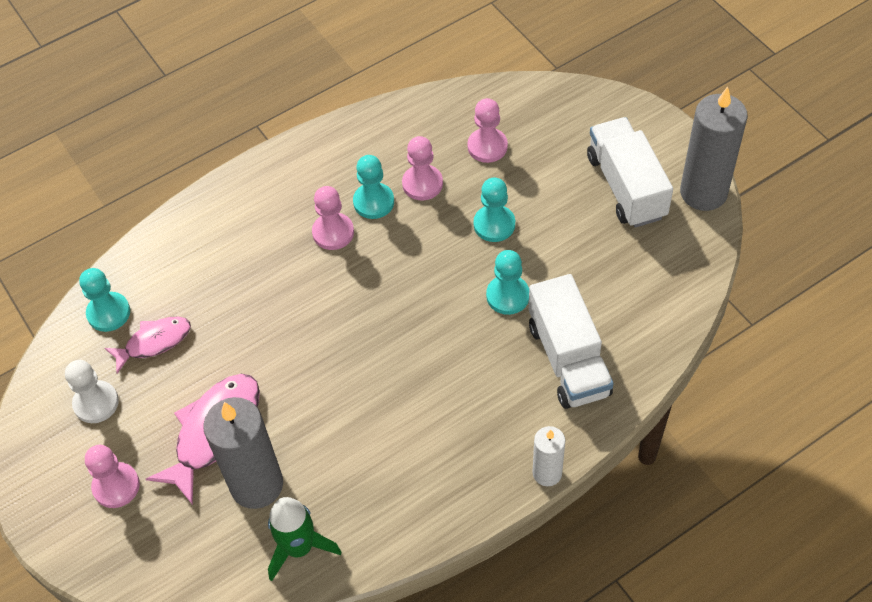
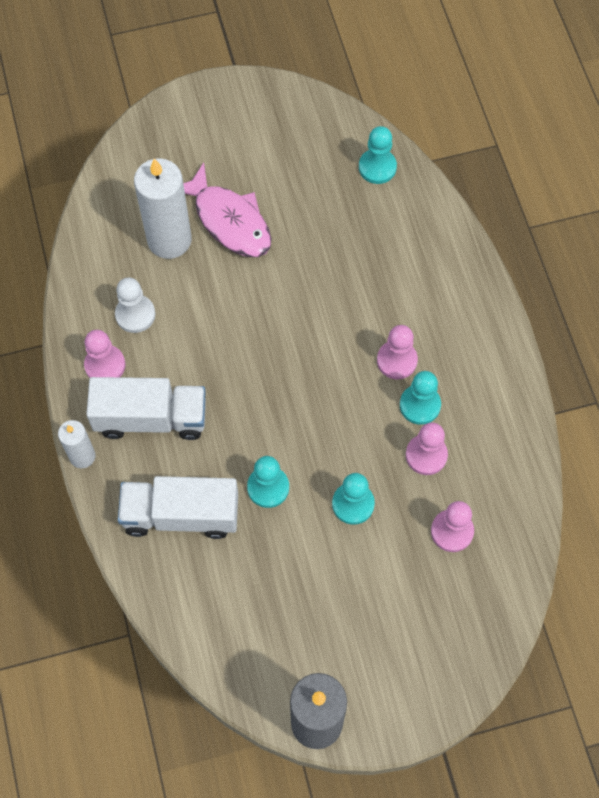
camera: 105 degrees right, 10 degrees up
(96, 403) = (292, 144): white pawn -> white pawn (135, 314)
(116, 486) = (211, 145): pink pawn -> pink pawn (105, 365)
(154, 342) = (334, 195): pink fish -> none
(257, 485) = (169, 240): grey candle -> white candle
(299, 547) = (103, 256): green rocket -> none
(626, 187) = (352, 647): white truck -> white truck (151, 418)

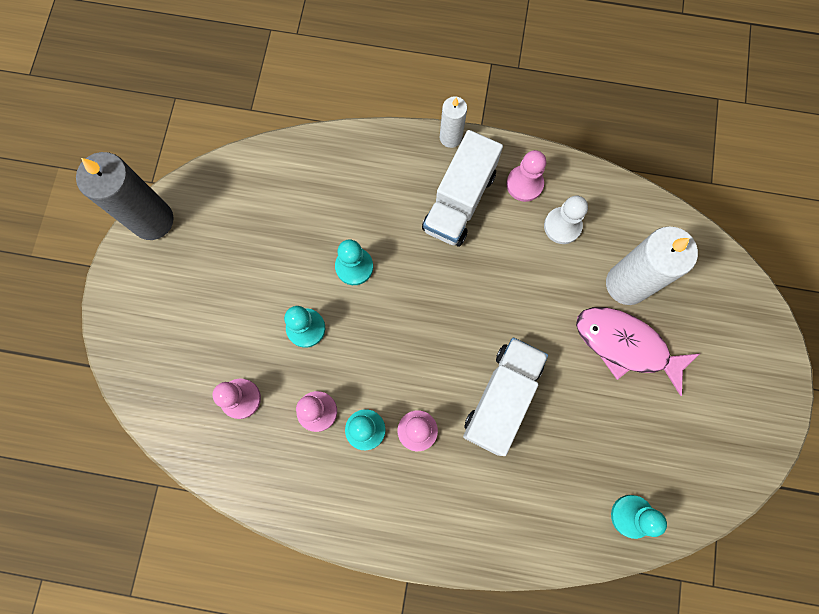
camera: 115 degrees right, 10 degrees up
(181, 515) = (364, 191): white truck -> white truck (501, 398)
(229, 221) = (626, 345): pink fish -> pink fish turned 45 degrees clockwise

